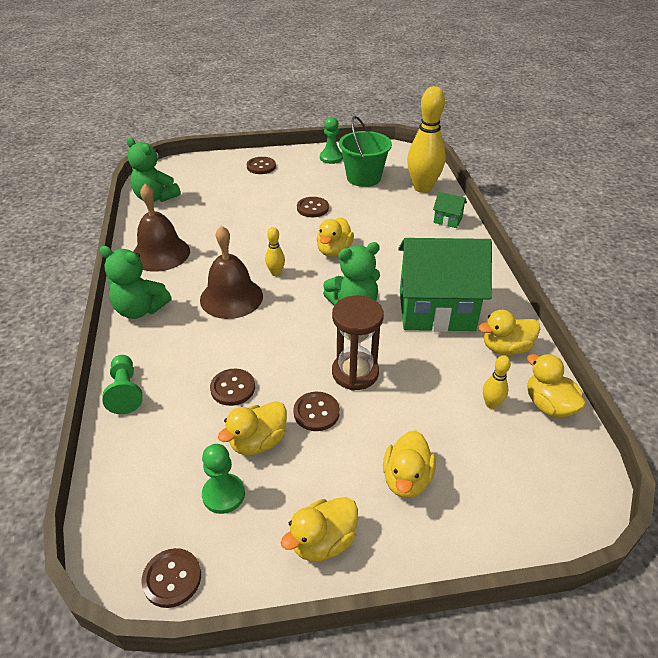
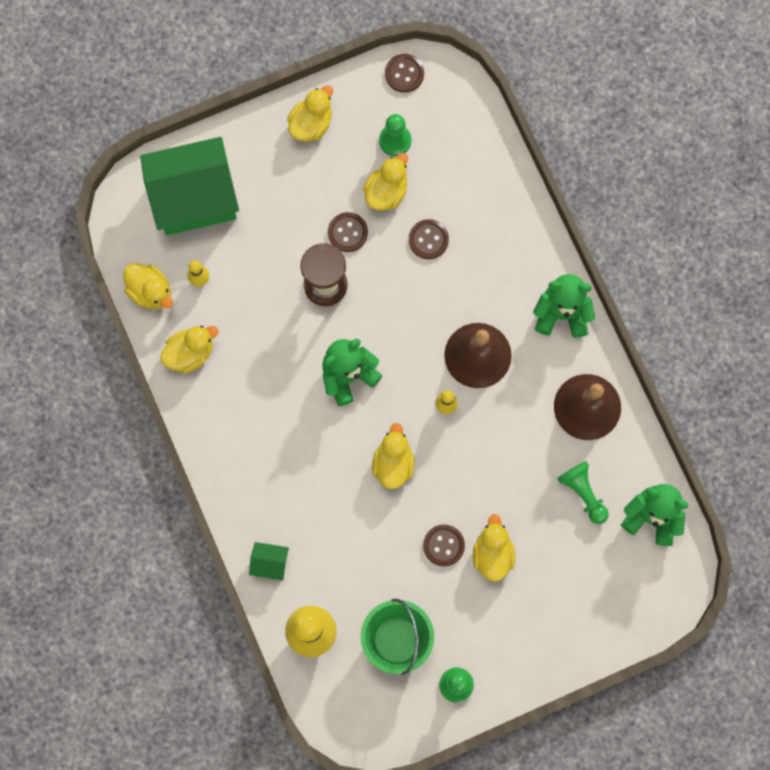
camera: 165 degrees right, 35 degrees up
(125, 392) = (520, 212): green pawn -> green pawn (583, 493)
(261, 167) = (546, 632): brown button -> none
(406, 479) = (261, 188): yellow duck -> yellow duck (492, 554)
(436, 310) = (263, 391): green house -> green house (194, 198)

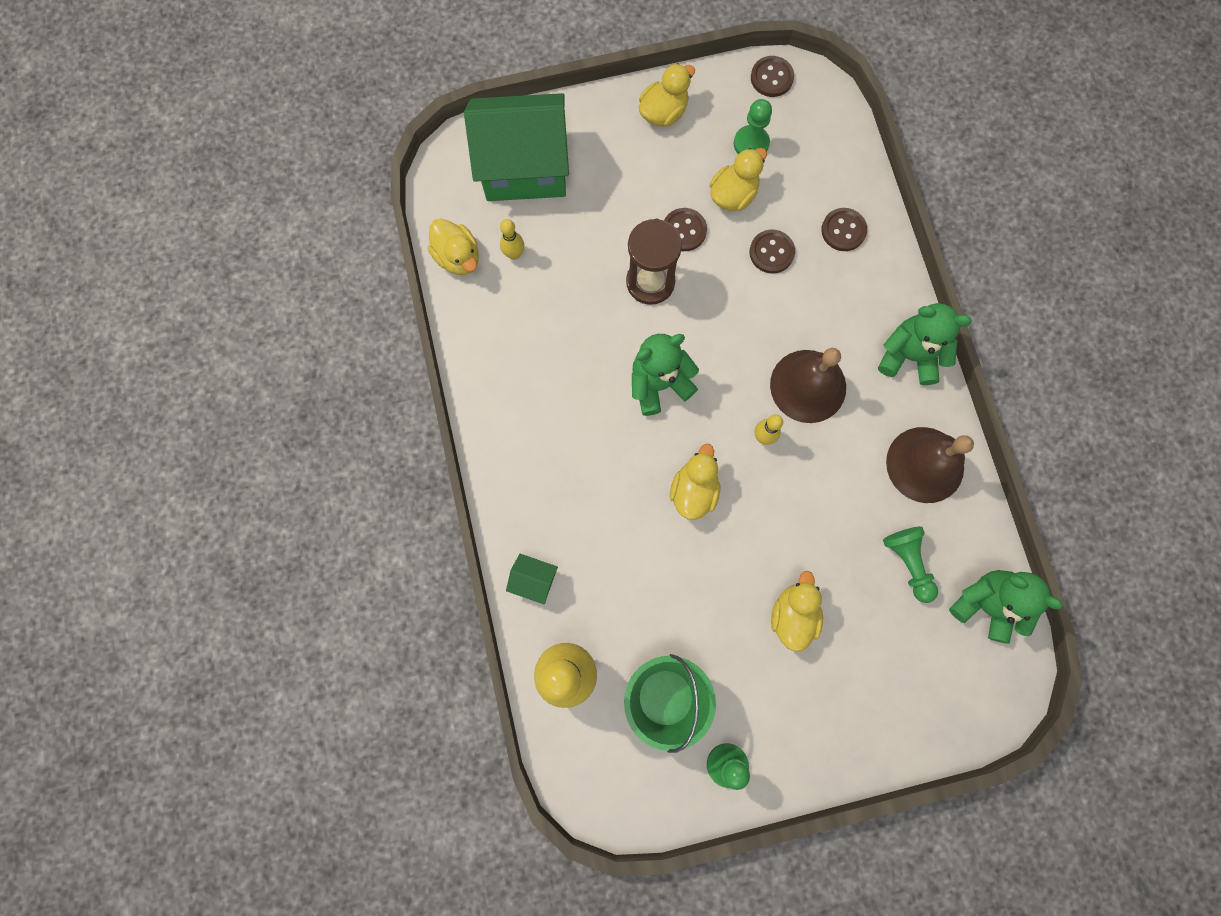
camera: 10 degrees right, 0 degrees up
(190, 353) = (488, 330): yellow duck -> none
(443, 545) = (737, 595): brown button -> brown button (843, 230)

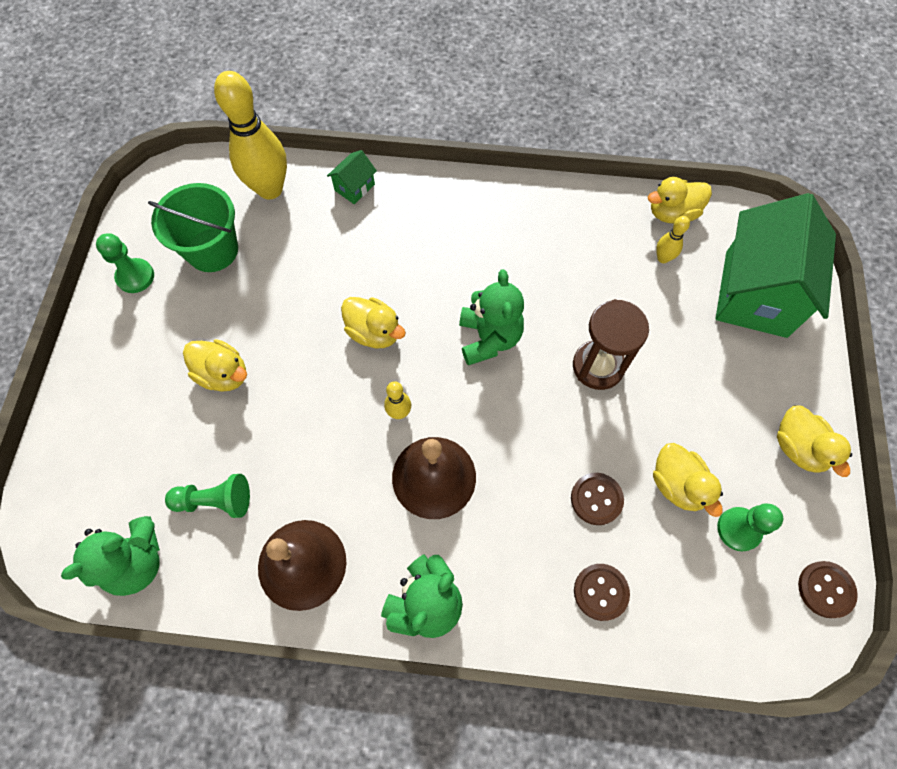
camera: 110 degrees right, 10 degrees down
(684, 230) = (647, 418): brown button -> none

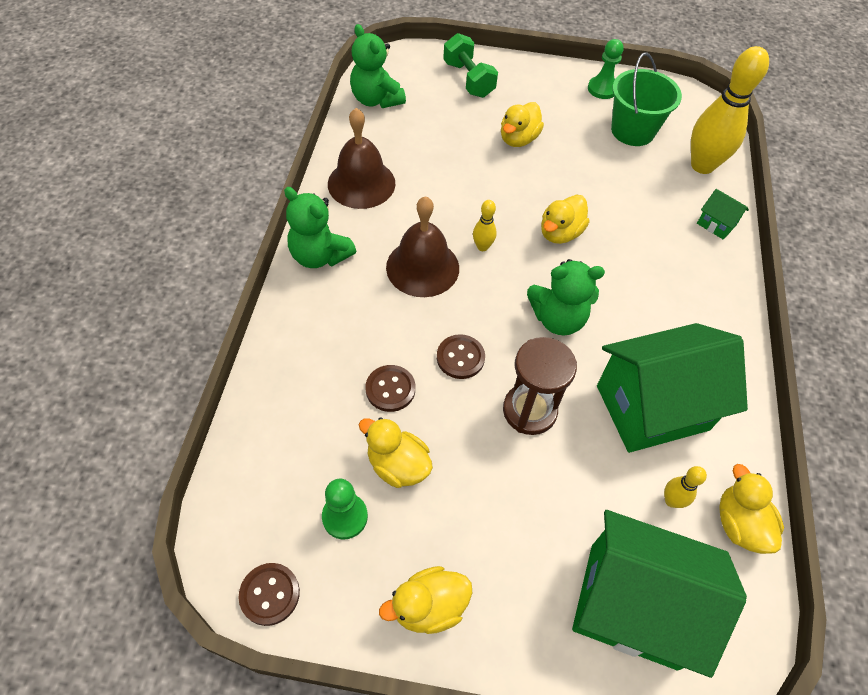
camera: 90 degrees right, 10 degrees down
(103, 437) = (468, 79): none -> green dumbbell
(215, 500) = (415, 137): green pawn -> none
(577, 264) = (652, 408): none -> green house
(601, 592) = (305, 380): brown button -> brown button (460, 357)
(677, 484) = (397, 465): yellow duck -> yellow duck turned 60 degrees clockwise

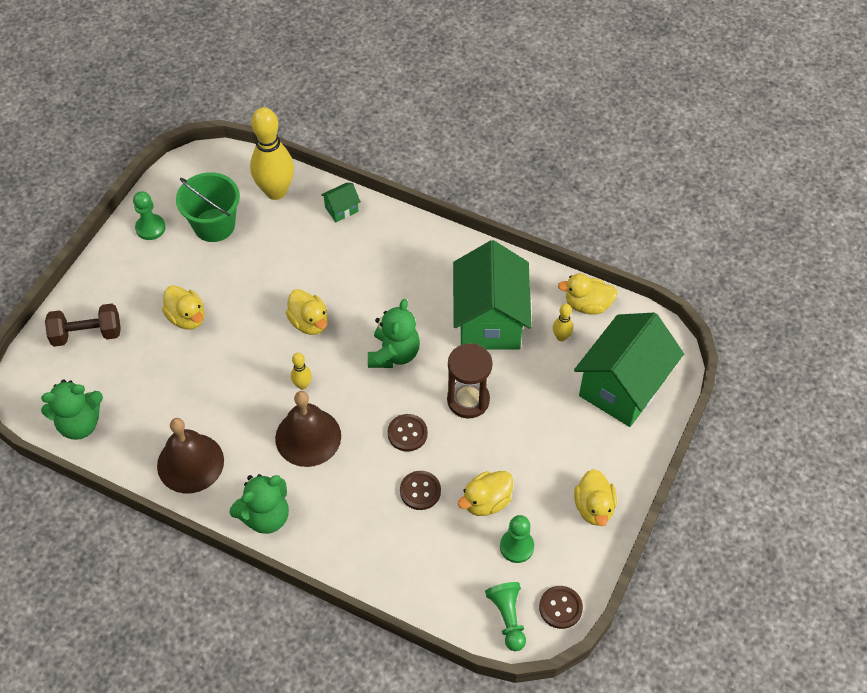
camera: 70 degrees left, 0 degrees up
(244, 529) = (507, 618): none -> green pawn
(468, 79) = (87, 334): green dumbbell -> brown dumbbell

